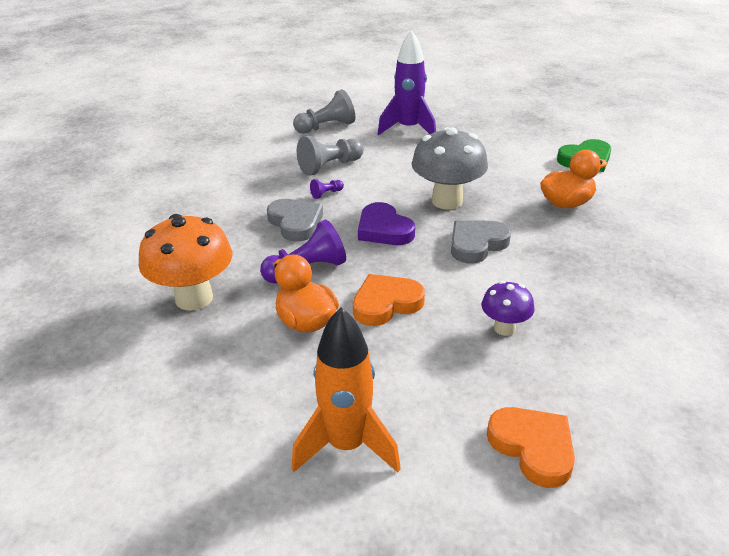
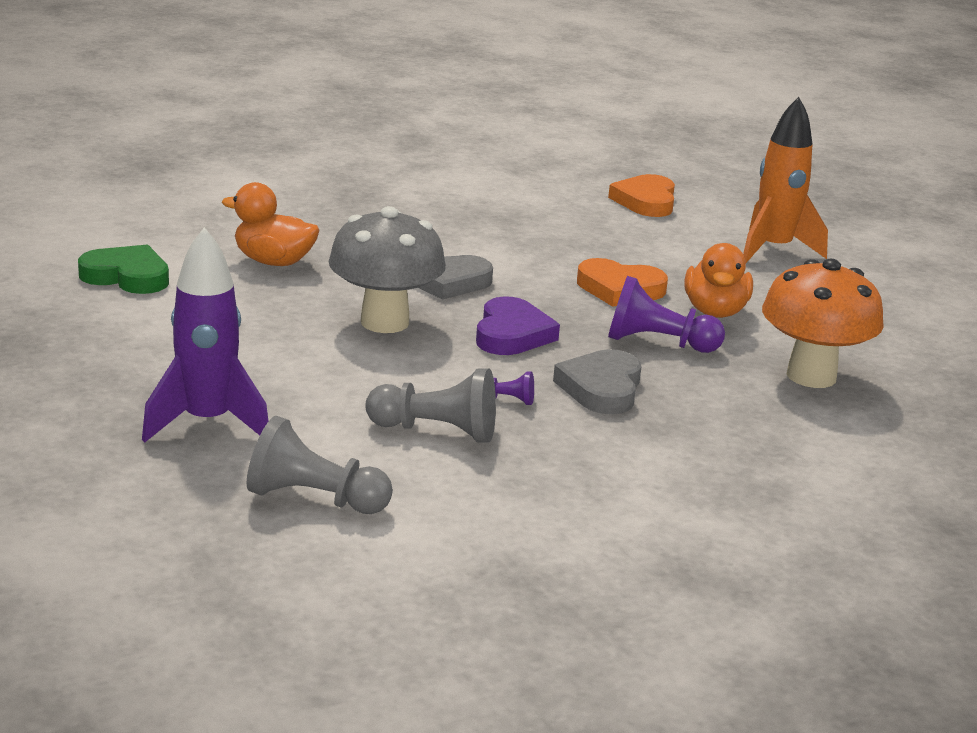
camera: 140 degrees left, 10 degrees down
(504, 328) = (548, 237): purple mushroom -> none

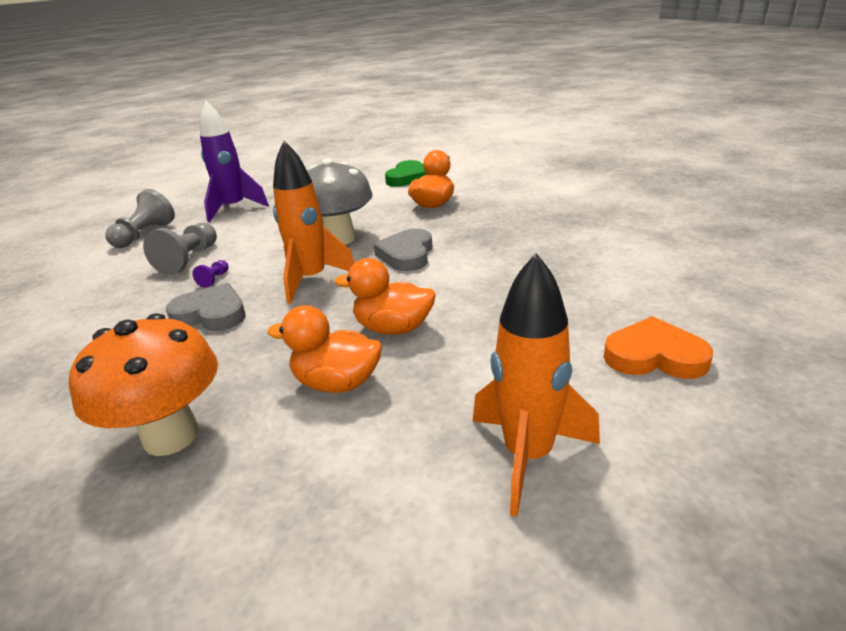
camera: 100 degrees right, 5 degrees up
(512, 334) = (311, 280): purple heart -> orange rocket
(620, 289) = (393, 328): orange heart -> orange duck
(657, 343) = (277, 343): purple pawn -> none

